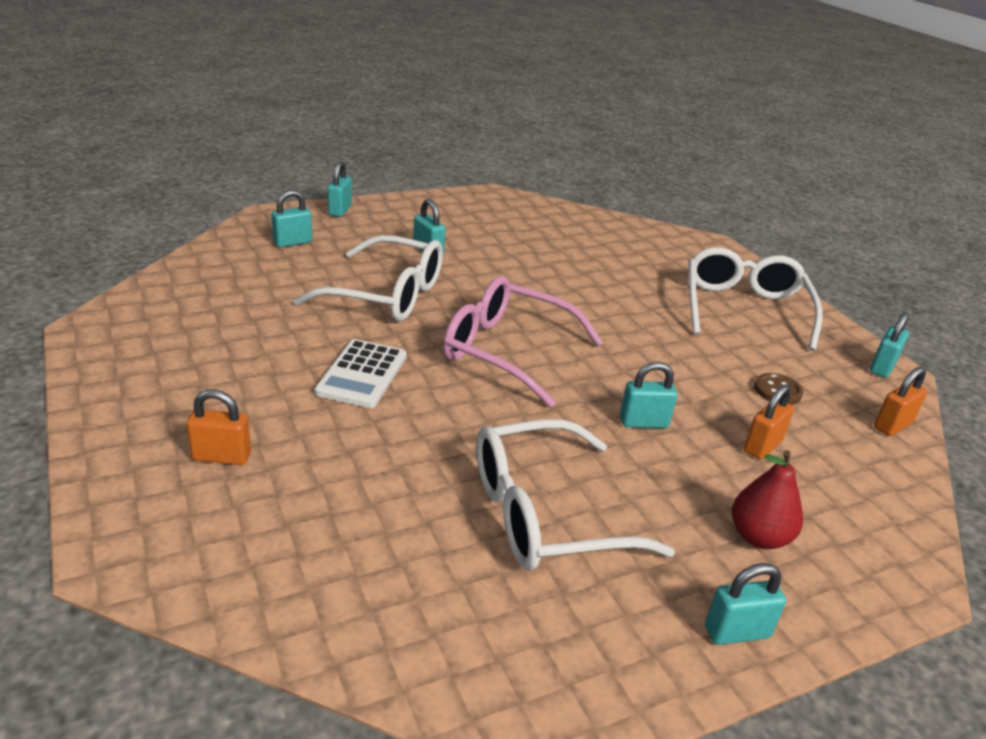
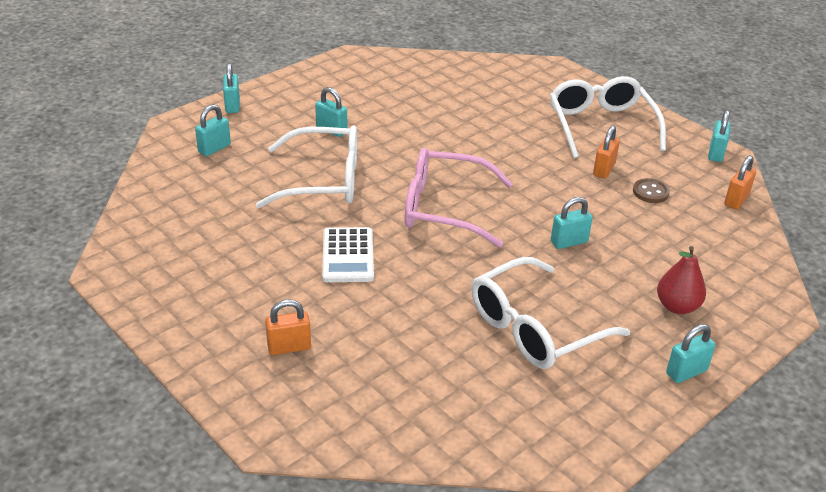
camera: 15 degrees left, 5 degrees up
(762, 446) = (656, 239): orange padlock -> orange padlock (604, 169)

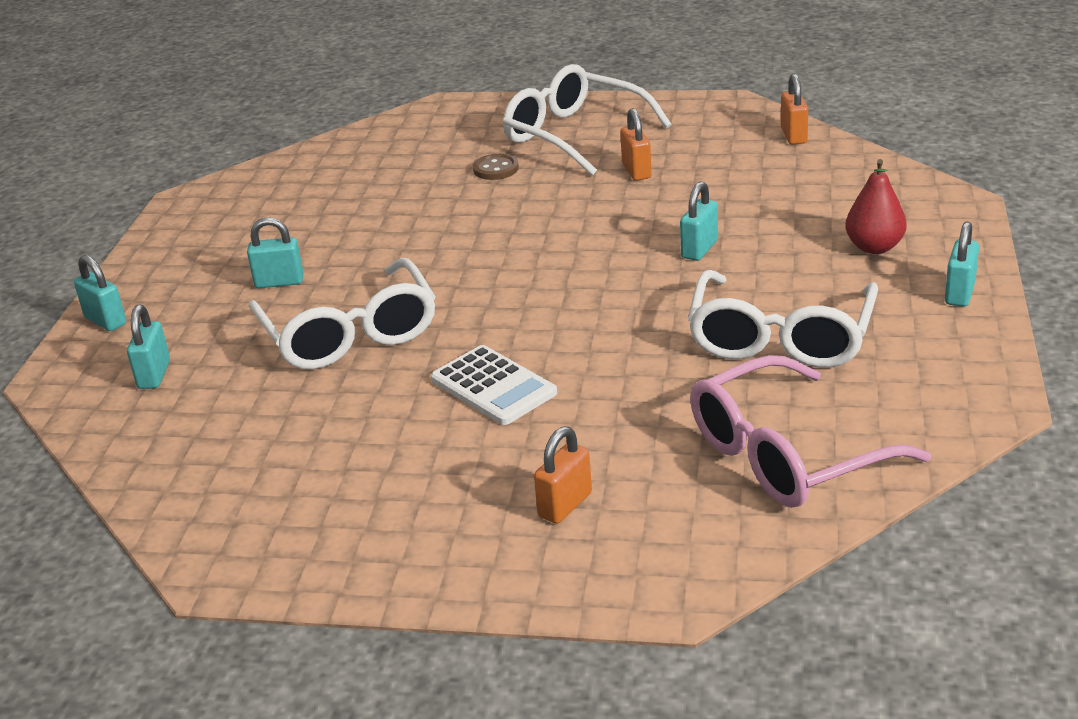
camera: 35 degrees left, 5 degrees down
(324, 180) = (350, 334): white glasses -> white glasses turned 105 degrees clockwise
(444, 208) = (528, 287): pink glasses -> pink glasses (786, 455)
(650, 192) = (709, 168): brown button -> brown button (496, 169)
(715, 153) = (718, 106): turquoise padlock -> none

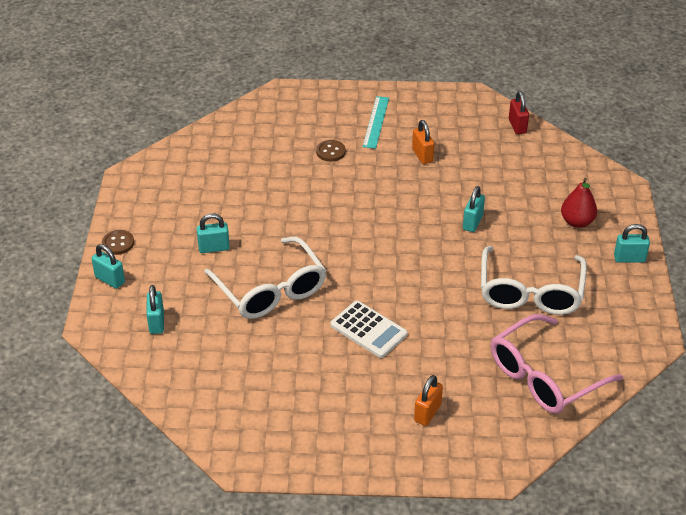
camera: 10 degrees left, 10 degrees up
(137, 277) = (118, 243): none -> brown button
(574, 135) = (376, 122): white glasses -> turquoise ruler
(793, 135) = (517, 126): orange padlock -> red padlock
(959, 293) = (629, 258): turquoise padlock -> turquoise padlock turned 75 degrees clockwise

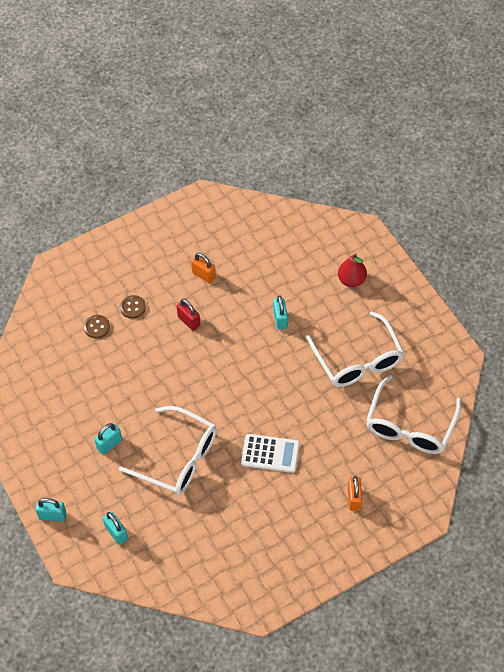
camera: 30 degrees left, 15 degrees up
(118, 243) = (33, 480): brown button -> brown button (97, 327)
(376, 122) = (147, 260): turquoise ruler -> none
(517, 126) = (255, 210): red padlock -> red padlock (189, 321)
(544, 376) = (410, 426): pink glasses -> white glasses
(629, 258) = (405, 294): turquoise padlock -> none

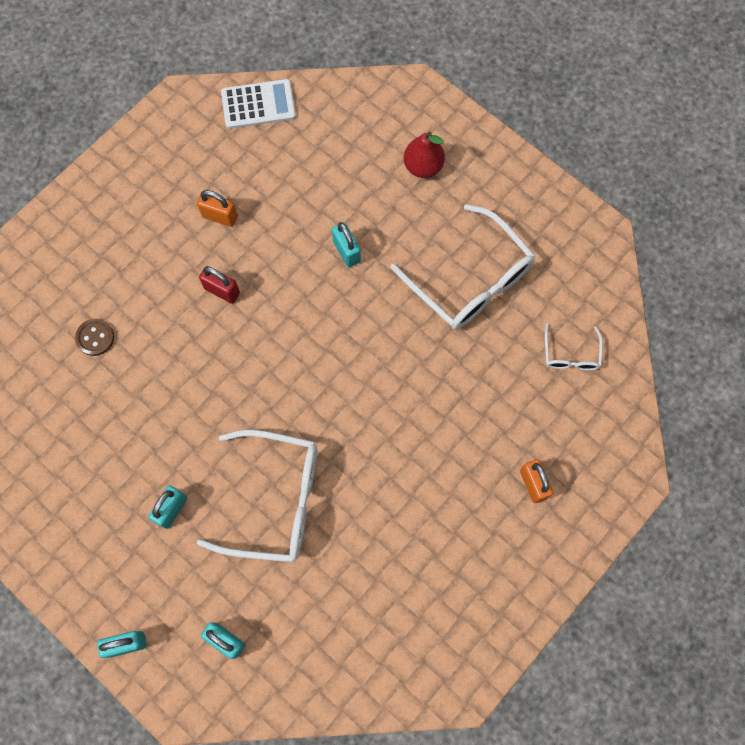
camera: 20 degrees left, 15 degrees up
(133, 307) = (136, 293): brown button -> none
(270, 453) = (399, 453): white calculator -> white calculator (258, 105)
(410, 426) = (571, 355): white glasses -> white glasses, size x0.48

